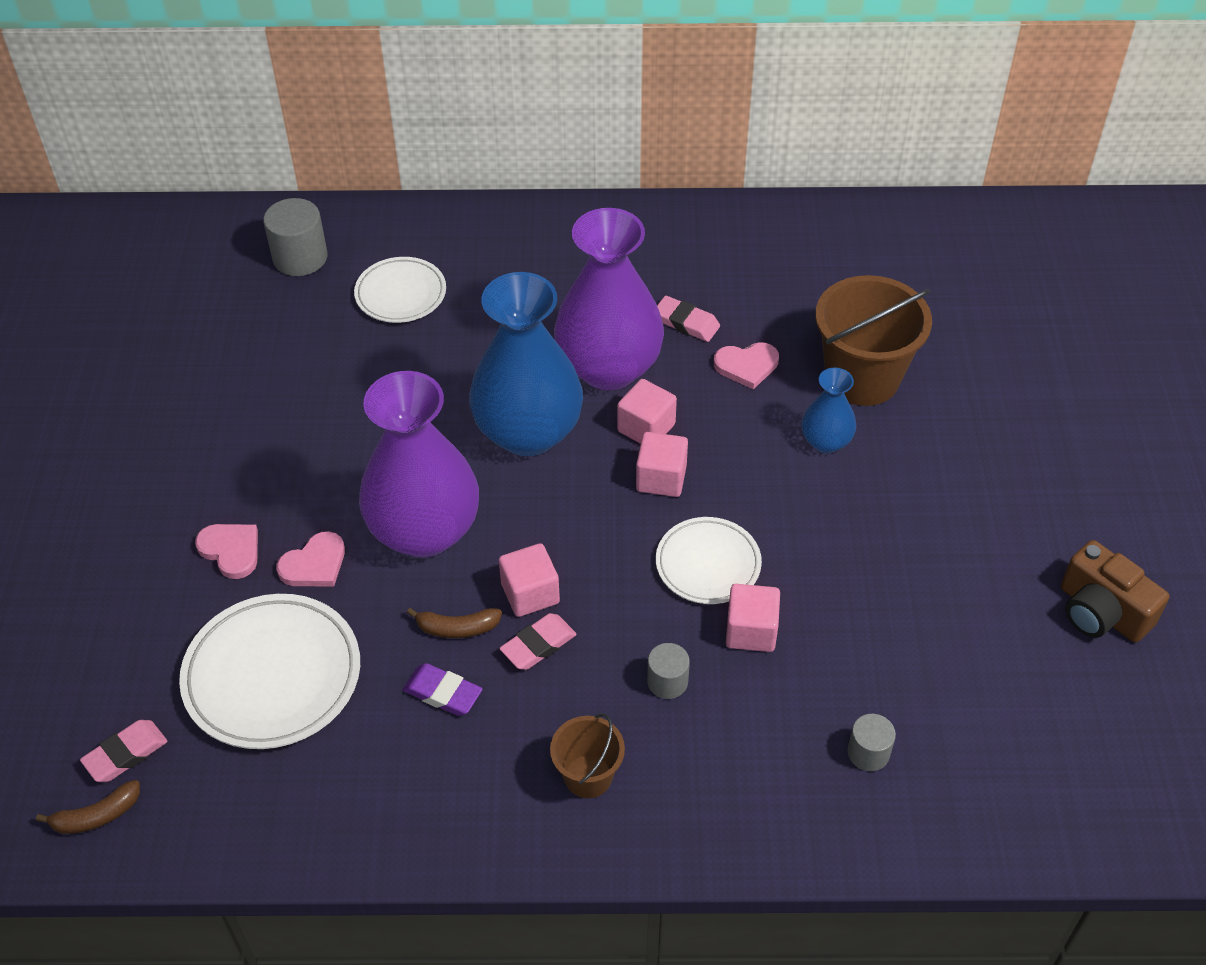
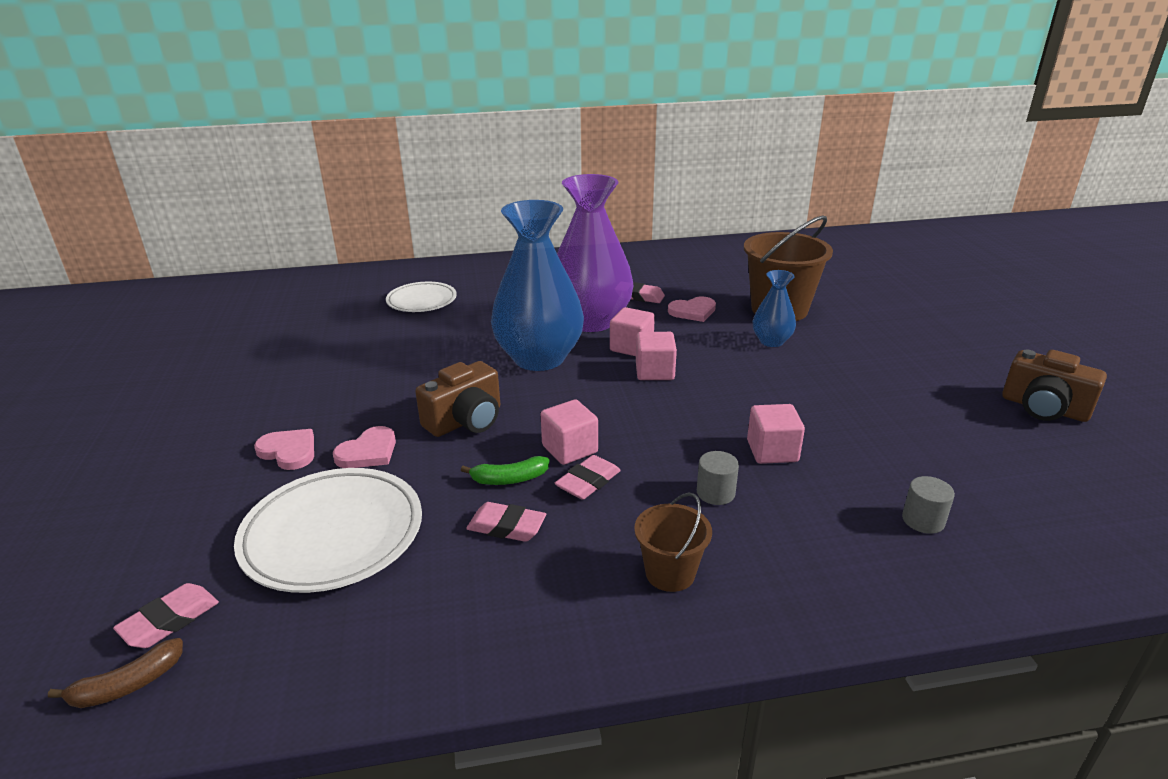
camera: 10 degrees left, 20 degrees down
(300, 257) = (342, 291): grey cylinder -> none
(424, 531) = (466, 421): purple vase -> brown camera
(443, 693) = (506, 527): purple eraser -> pink eraser
(457, 628) = (509, 479): brown banana -> green banana
(708, 564) = (715, 415): white plate -> none

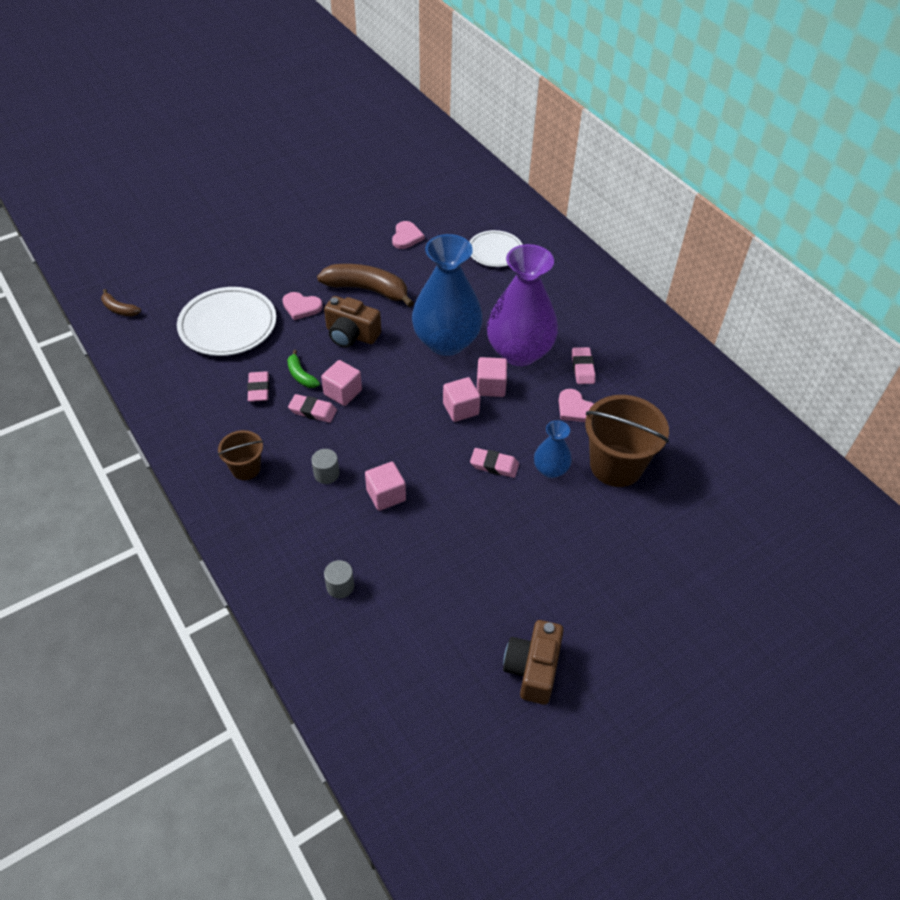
camera: 65 degrees right, 20 degrees up
(170, 620) = (156, 301): pink eraser -> pink eraser (494, 465)
(289, 451) = (288, 276): pink heart -> pink heart (406, 237)
(392, 392) = (367, 289): none -> brown banana

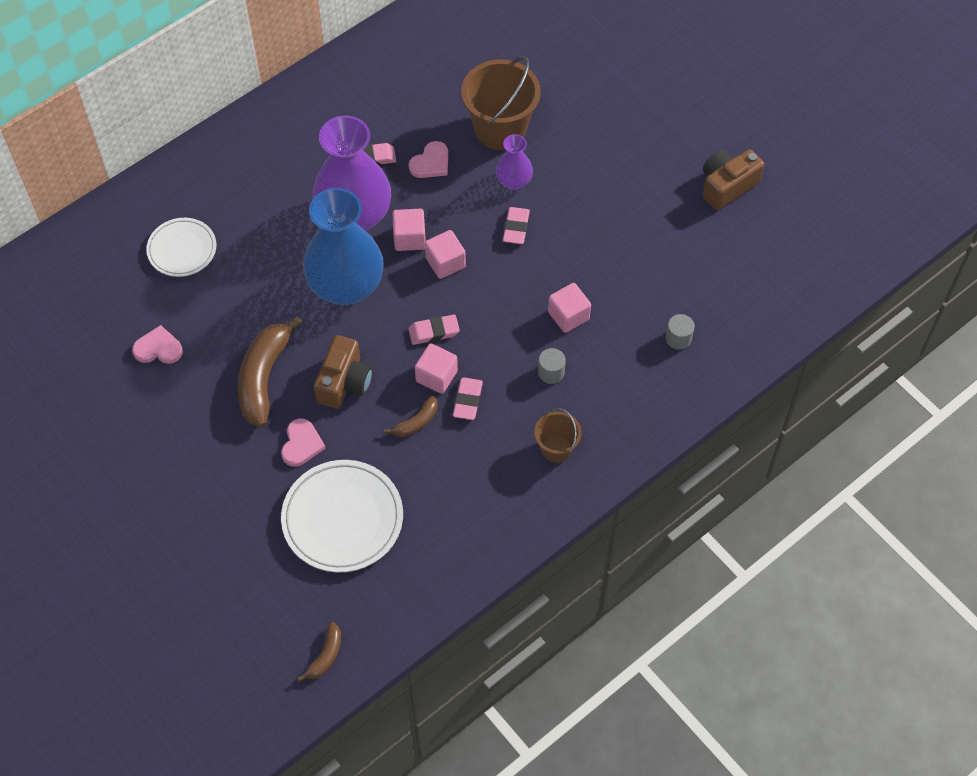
camera: 95 degrees left, 10 degrees up
(259, 389) = (442, 461): pink eraser -> pink eraser (434, 332)
(301, 375) = (416, 422): green banana -> brown banana
(532, 669) = (727, 186): brown camera -> brown camera turned 135 degrees clockwise
(550, 469) = (514, 181): blue vase -> purple vase

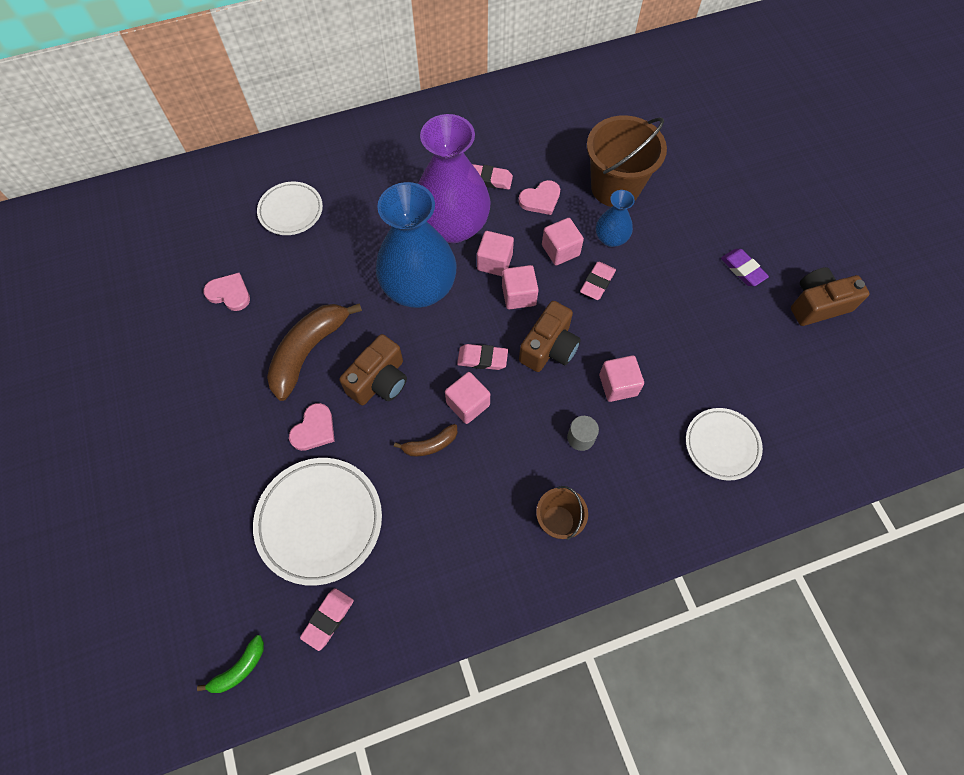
camera: 20 degrees right, 5 degrees up
(325, 656) = (239, 668): brown banana -> green banana
(467, 400) = (488, 439): pink eraser -> pink eraser (328, 619)
(469, 207) = (560, 250): none -> pink cube
(492, 302) = (549, 347): none -> brown camera
(514, 181) = (611, 238): purple vase -> blue vase
(648, 173) = (742, 269): none -> purple eraser
(678, 338) = (722, 445): grey cylinder -> white plate

